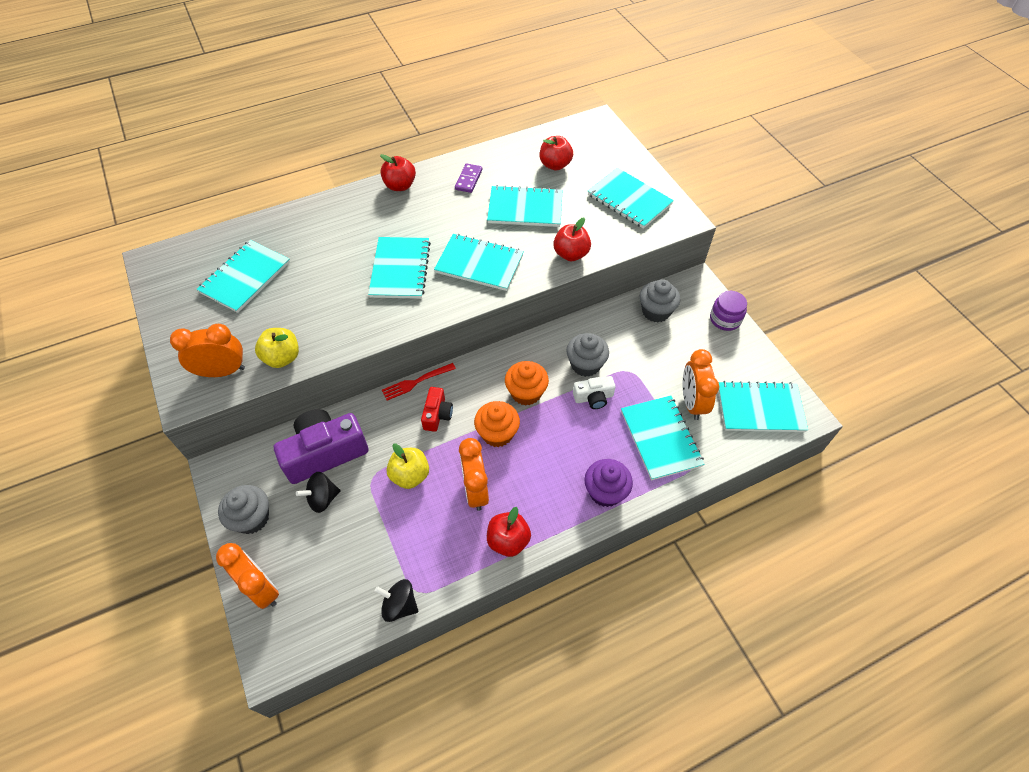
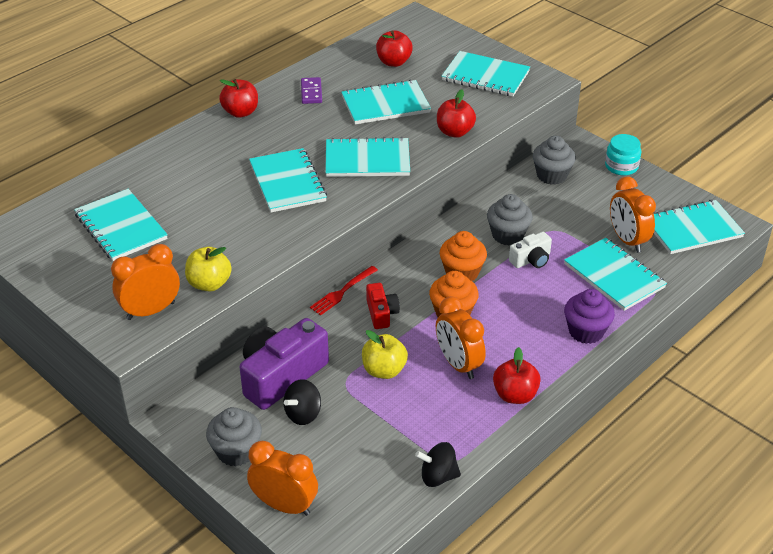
camera: 20 degrees left, 15 degrees down
(245, 277) = (121, 227): turquoise notebook -> turquoise notebook turned 45 degrees counterclockwise
(725, 319) = (621, 166): purple jar -> turquoise jar

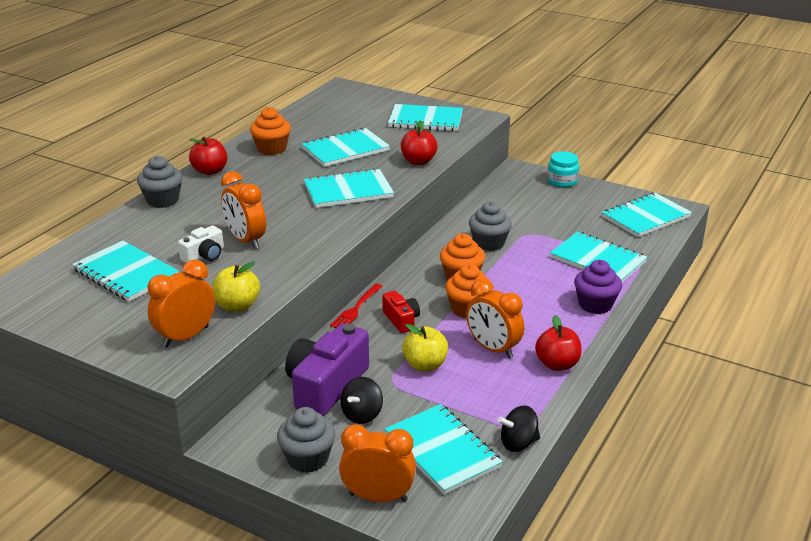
camera: 15 degrees left, 10 degrees down
(287, 182) = (279, 217): turquoise notebook -> turquoise notebook (442, 451)
(311, 92) = (272, 149): purple domino -> orange cupcake
(393, 62) = (338, 119): red apple -> none
(531, 260) = (519, 258): white camera -> white camera (204, 256)
(551, 175) = (505, 195): grey cupcake -> grey cupcake (162, 200)
(627, 240) = (595, 232): orange clock -> orange clock (245, 240)

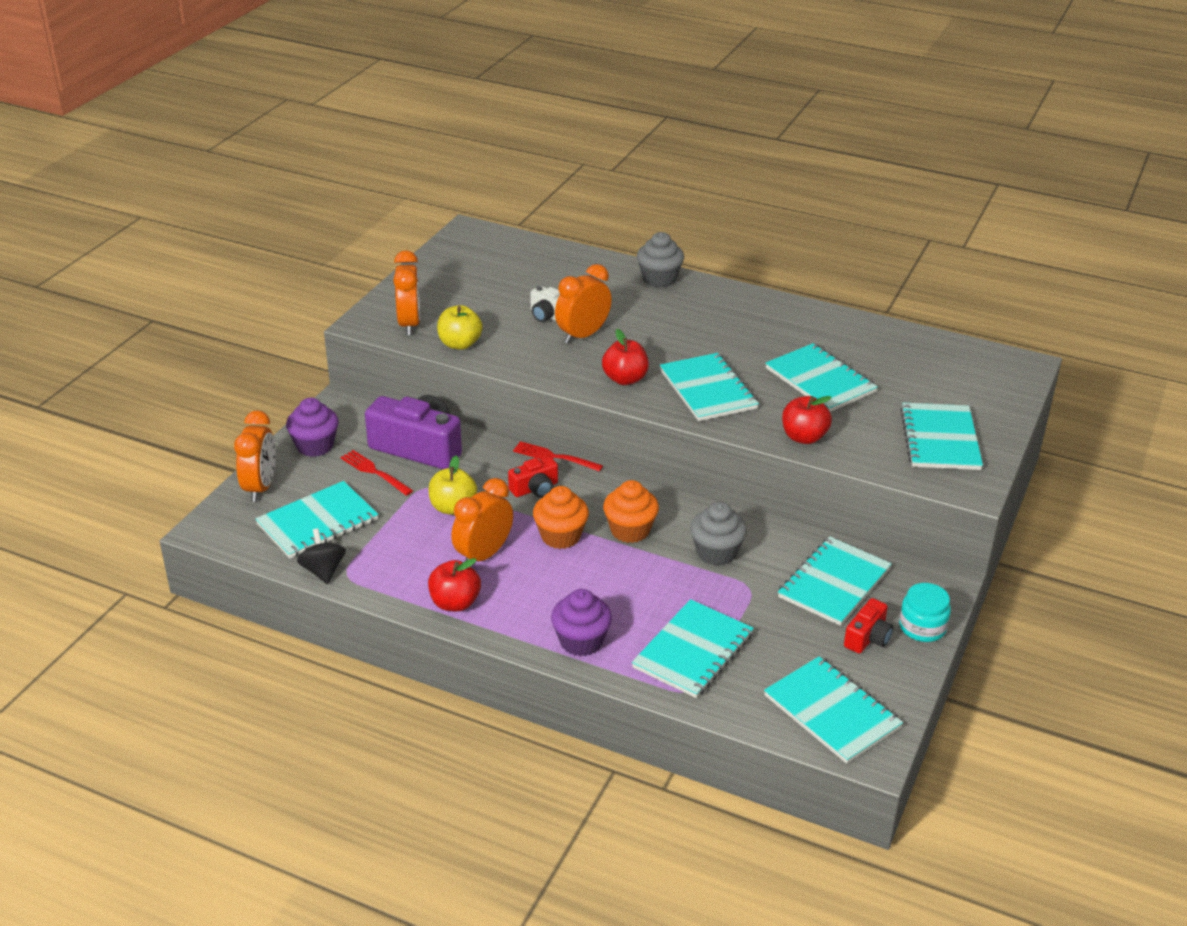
camera: 85 degrees right, 5 degrees up
(126, 273) = (514, 281): turquoise notebook -> turquoise notebook (834, 583)
(186, 337) = (409, 324): orange clock -> orange clock turned 45 degrees clockwise
(210, 171) = (734, 297): red apple -> red apple (625, 379)
(272, 149) = (804, 329): orange cupcake -> none
(307, 459) = (315, 446): grey cupcake -> purple cupcake
(362, 414) = (374, 472): black spinning top -> red fork
(574, 199) = (868, 637): none -> red camera

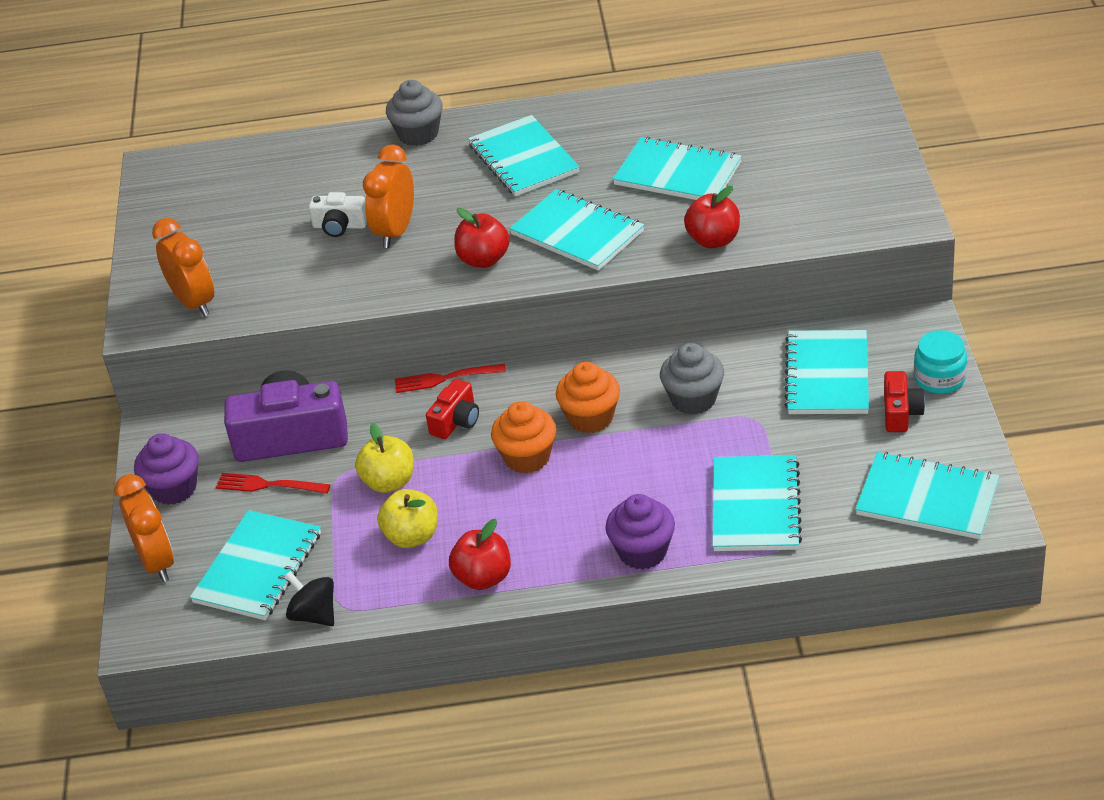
camera: 25 degrees left, 5 degrees up
(460, 344) = (272, 300): yellow apple -> yellow apple (412, 536)
(483, 555) = (466, 515): orange clock -> none
(940, 439) = (840, 183): turquoise notebook -> turquoise notebook (524, 159)

